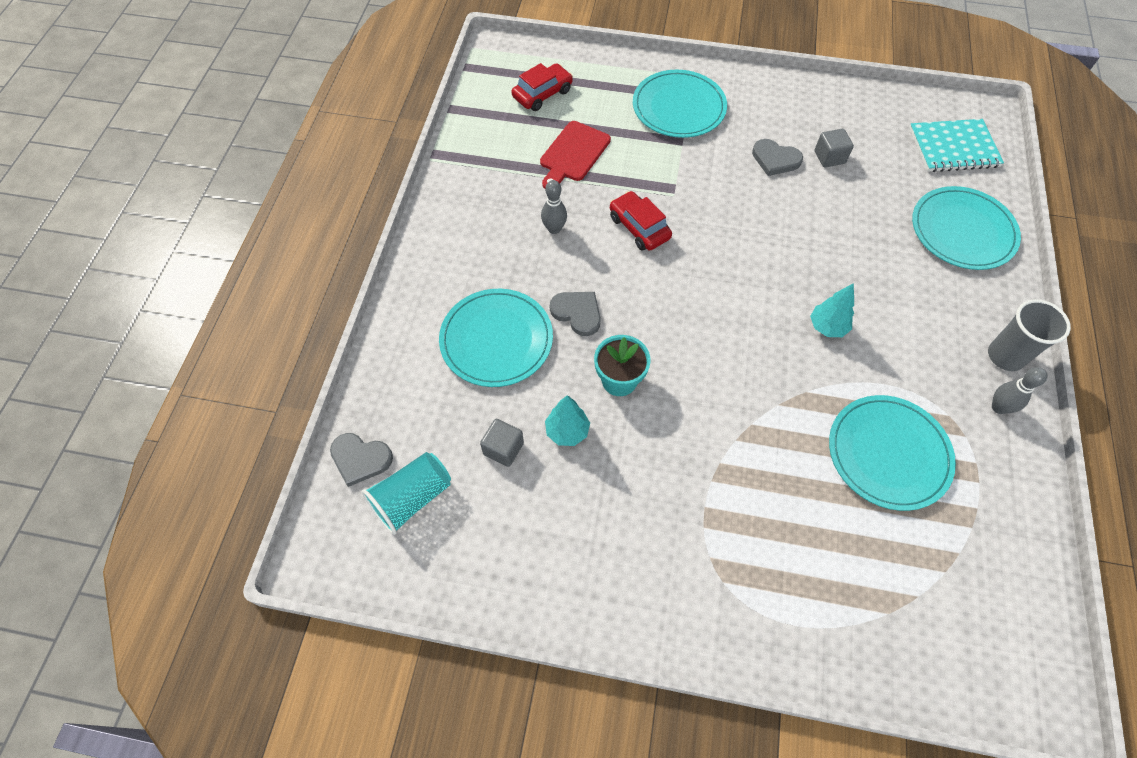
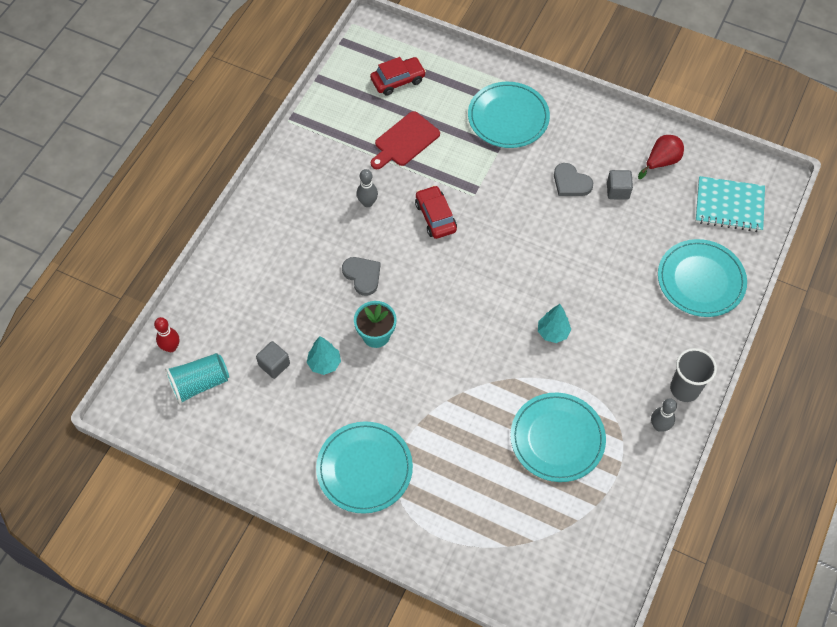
camera: 15 degrees right, 0 degrees up
(360, 459) = (171, 347): grey heart -> red bowling pin
(496, 340) = (294, 282): turquoise plate -> turquoise plate (364, 468)
(861, 119) = (661, 162): none -> red pear

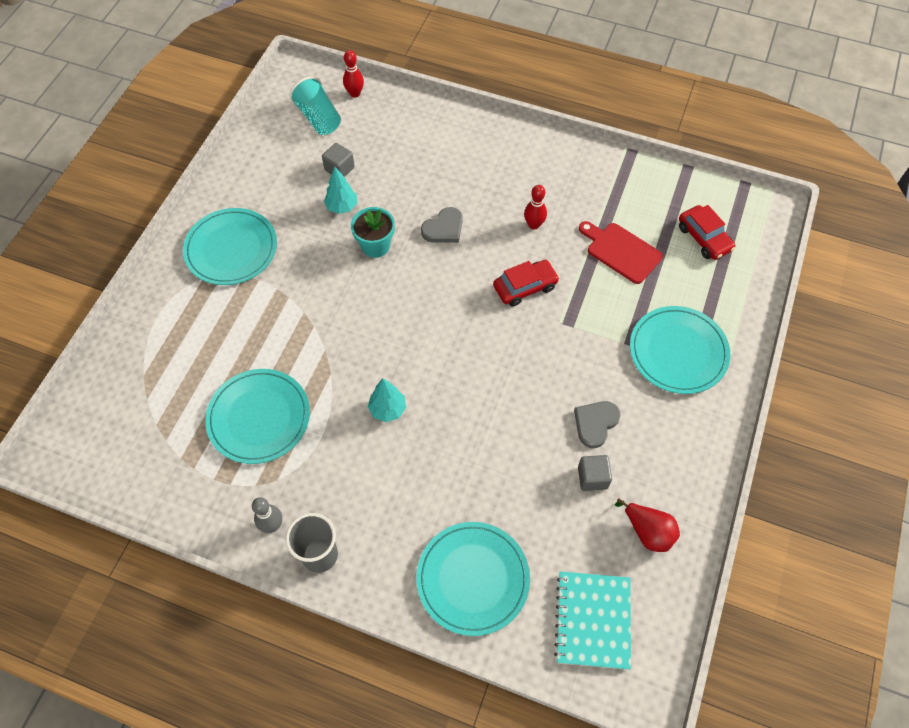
camera: 85 degrees right, 0 degrees up
(367, 203) = (534, 225): grey bowling pin -> red bowling pin

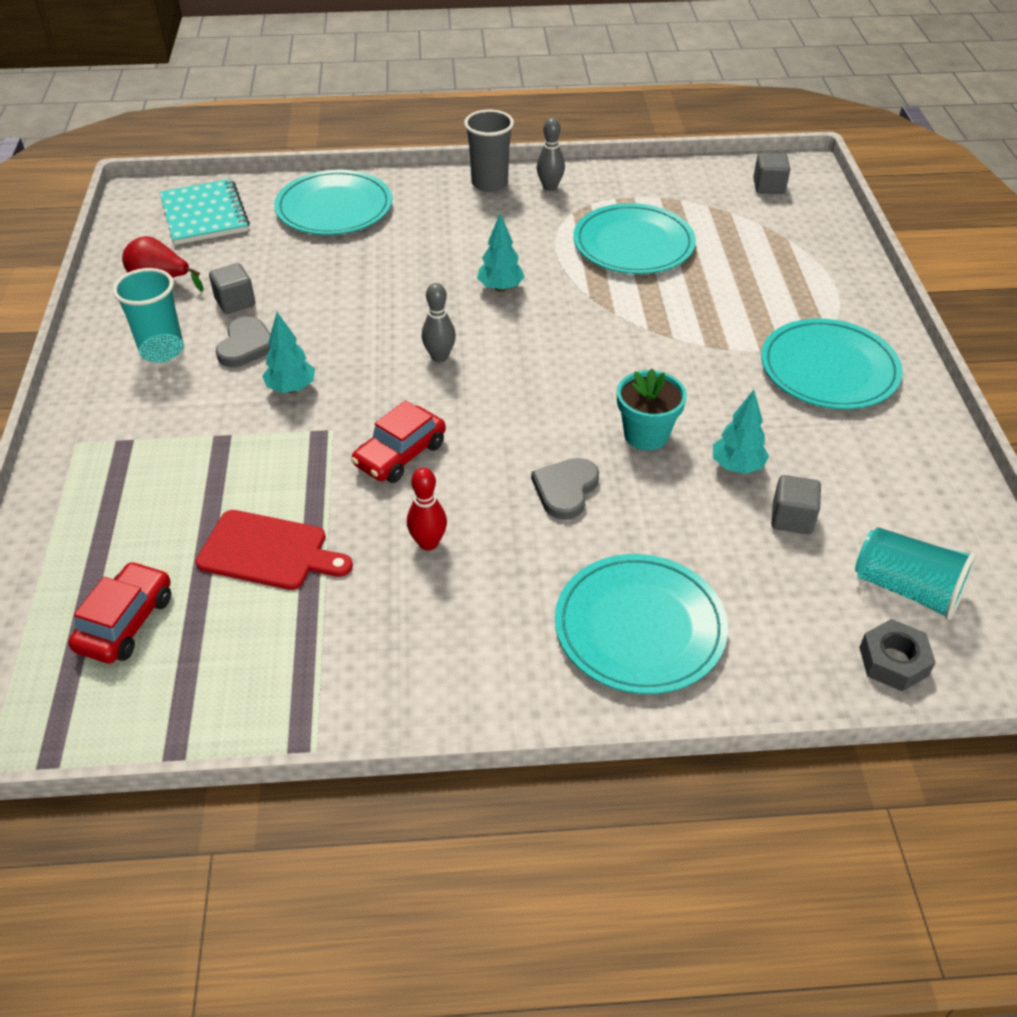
camera: 155 degrees right, 15 degrees down
(98, 443) = (768, 186): none -> grey cube
(355, 93) = (893, 661): red bowling pin -> grey nut
(465, 357) = (439, 357): none -> grey bowling pin
(575, 368) = (291, 388): none -> turquoise tree
(658, 443) = (162, 350): none -> turquoise cup
(678, 352) = (149, 448): turquoise plate -> turquoise plate (640, 627)
(704, 238) = (125, 622): red car -> red car turned 75 degrees clockwise

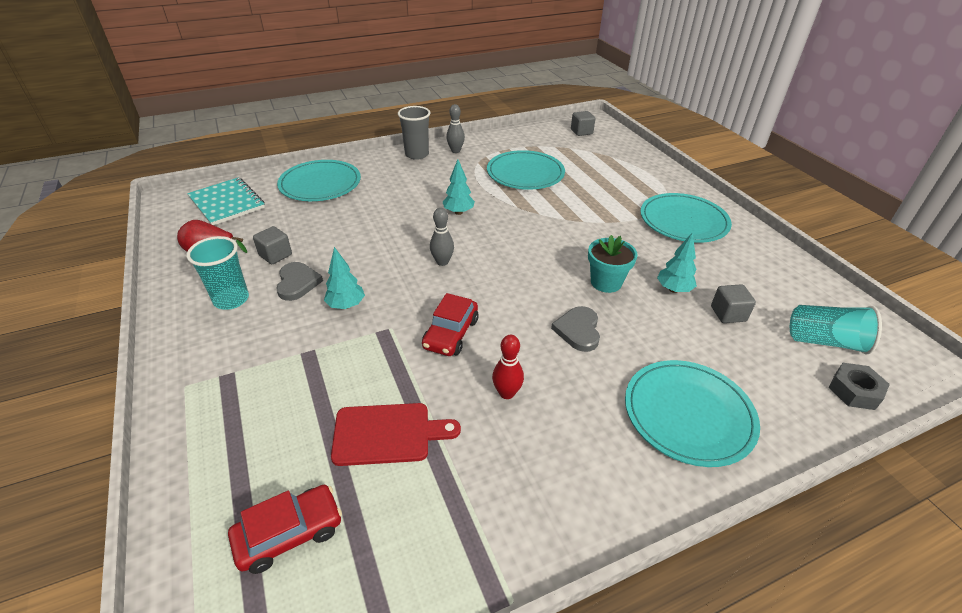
camera: 20 degrees left, 5 degrees down
(125, 622) = (289, 533): red car -> red car turned 60 degrees clockwise

